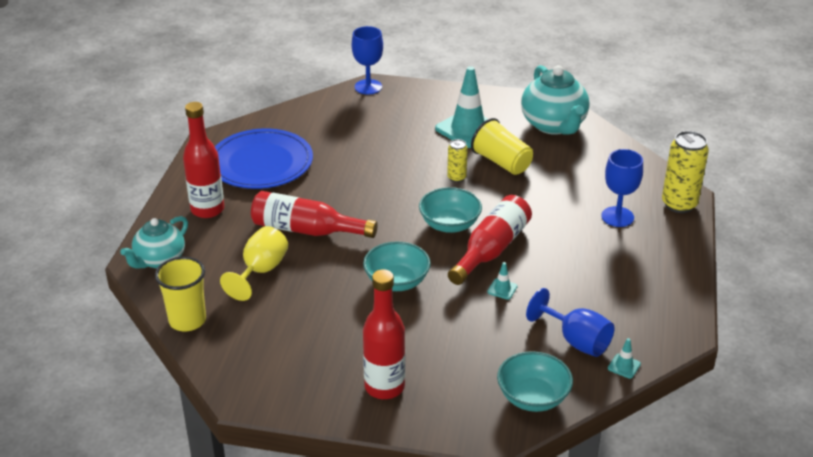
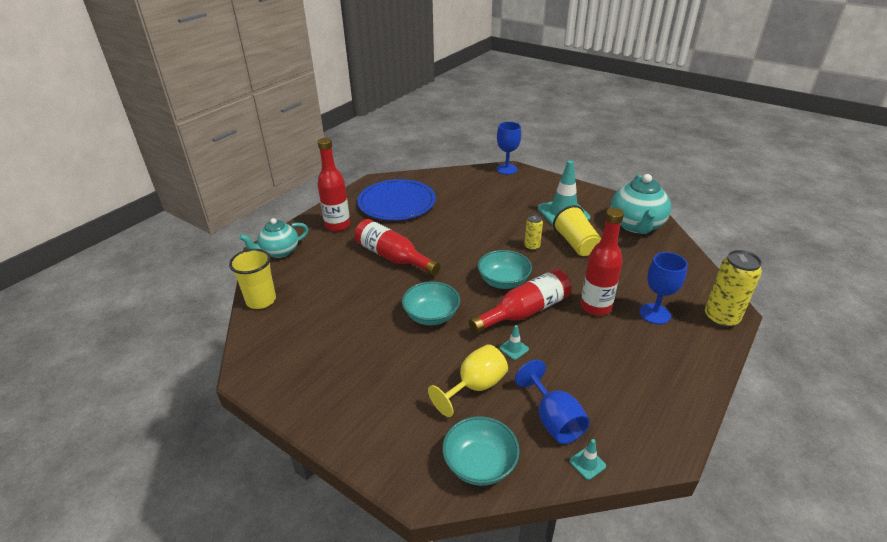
camera: 25 degrees right, 0 degrees up
(261, 271) = (338, 278): yellow goblet -> yellow goblet (475, 386)
(384, 387) = (359, 405): red bottle -> red bottle (595, 307)

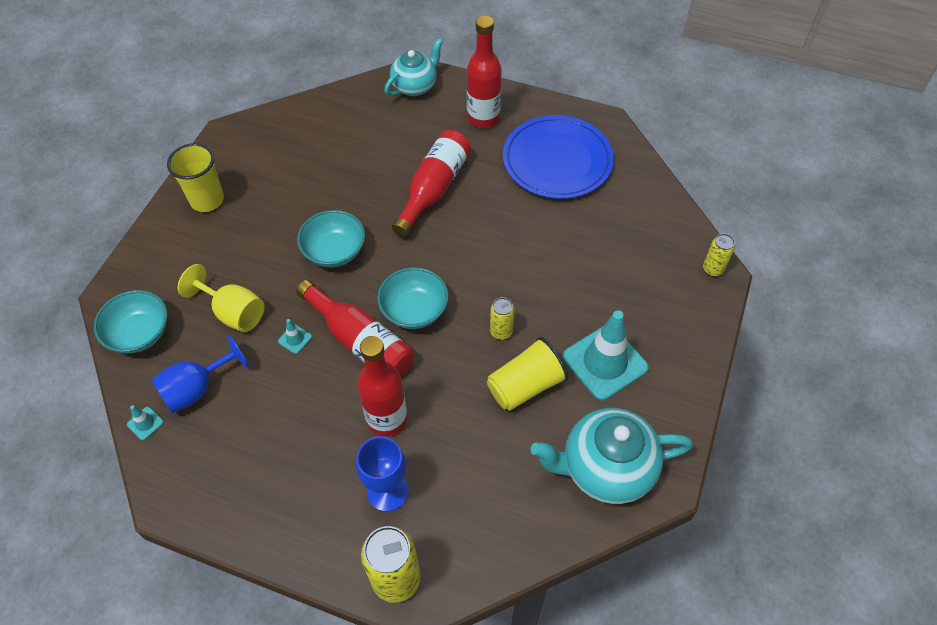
camera: 75 degrees right, 20 degrees up
(261, 300) = (329, 103): yellow cup -> yellow cup (207, 200)
(279, 251) = (415, 86): turquoise teapot -> turquoise teapot turned 90 degrees clockwise
(506, 169) = (713, 269): blue goblet -> yellow can

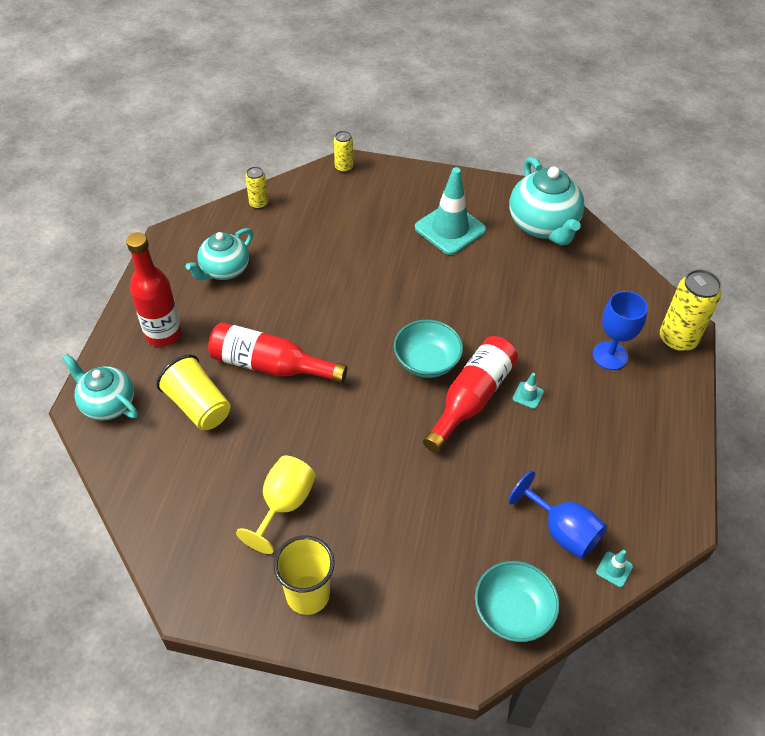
camera: 100 degrees left, 5 degrees down
(233, 312) = (463, 520): yellow goblet -> yellow goblet (283, 505)
(295, 339) = (482, 455): turquoise traffic cone -> turquoise traffic cone (528, 395)
(334, 251) = (366, 441): turquoise bowl -> none
(387, 419) = (545, 366): red bottle -> none
(501, 332) = (436, 296): yellow can -> yellow can (258, 204)
(525, 386) = (485, 276): yellow cup -> yellow cup (198, 406)
(557, 160) = (224, 270): blue plate -> turquoise teapot

